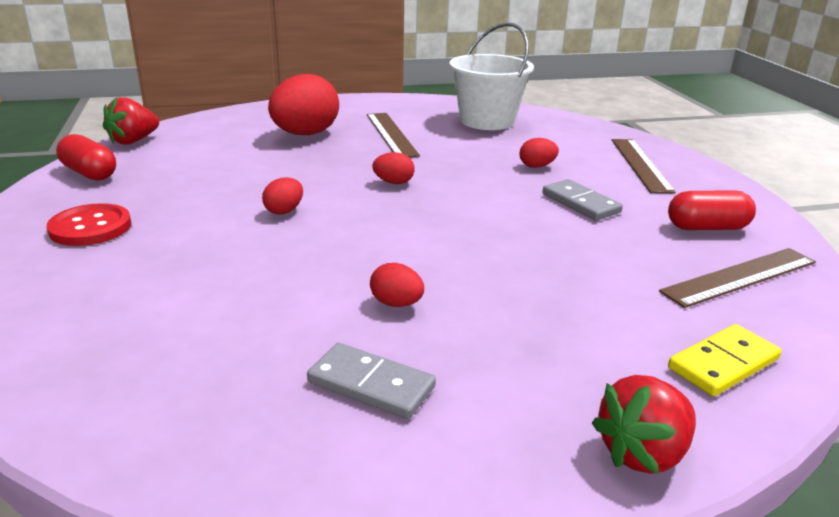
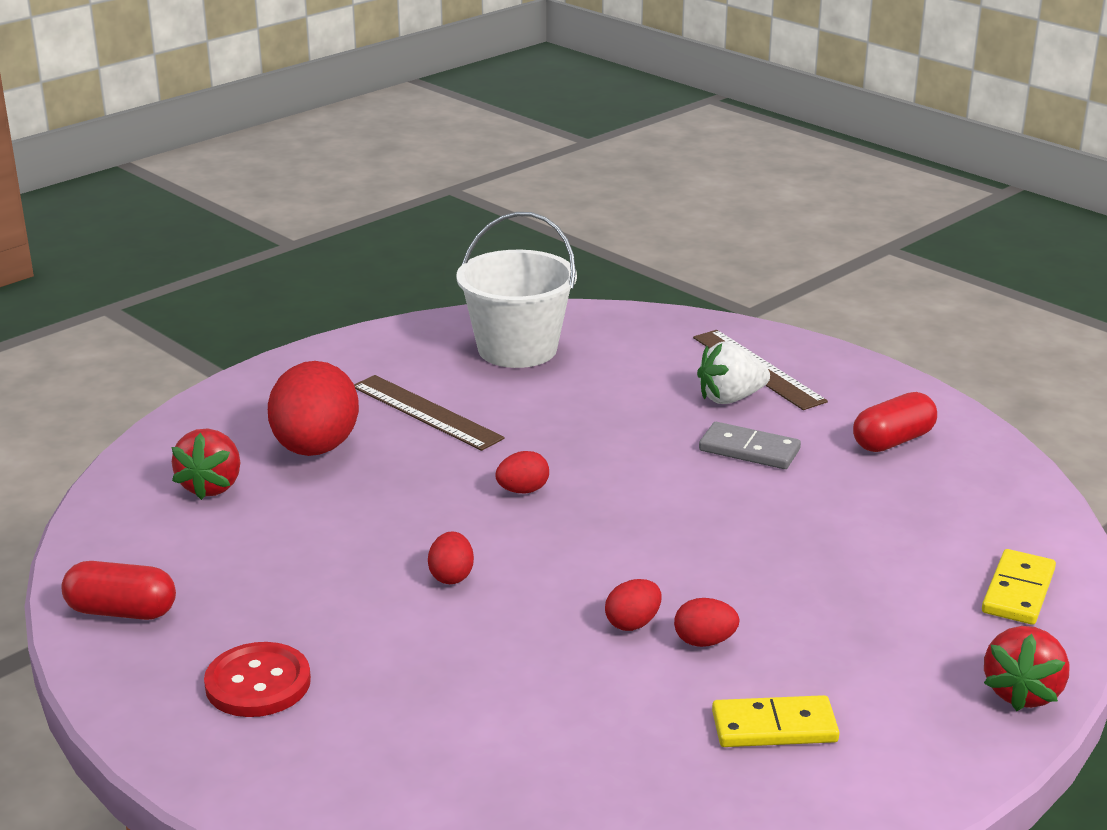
camera: 30 degrees left, 0 degrees up
(133, 141) = (93, 539): red strawberry -> red strawberry (212, 486)
(371, 385) = (774, 727): grey domino -> yellow domino
(537, 166) = (652, 409): red egg -> red egg (633, 623)
(601, 174) = (730, 398): none -> white strawberry
(740, 276) = (965, 492): brown ruler -> none

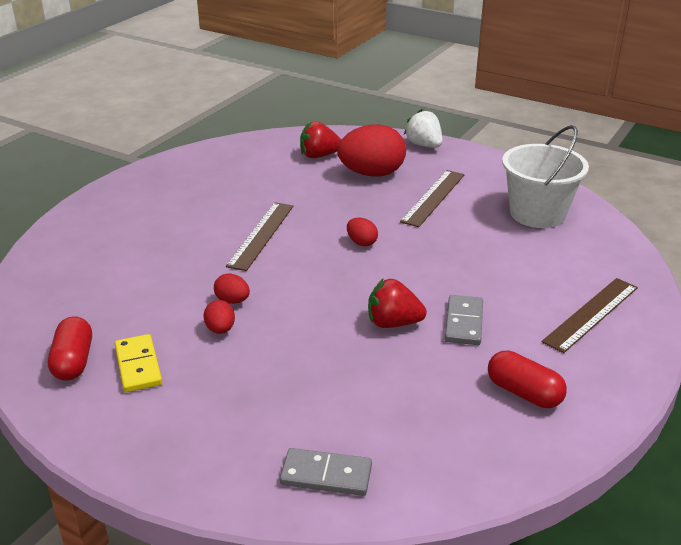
camera: 75 degrees right, 5 degrees up
(121, 611) = (203, 159): red capsule -> red capsule (73, 361)
(258, 683) = (154, 201): red button -> none
(451, 576) = (261, 235): red egg -> brown ruler
(730, 398) = (534, 306): white strawberry -> white strawberry (424, 145)
(1018, 591) = (326, 475): yellow domino -> grey domino
(1022, 692) = (192, 480): red strawberry -> red strawberry (393, 323)

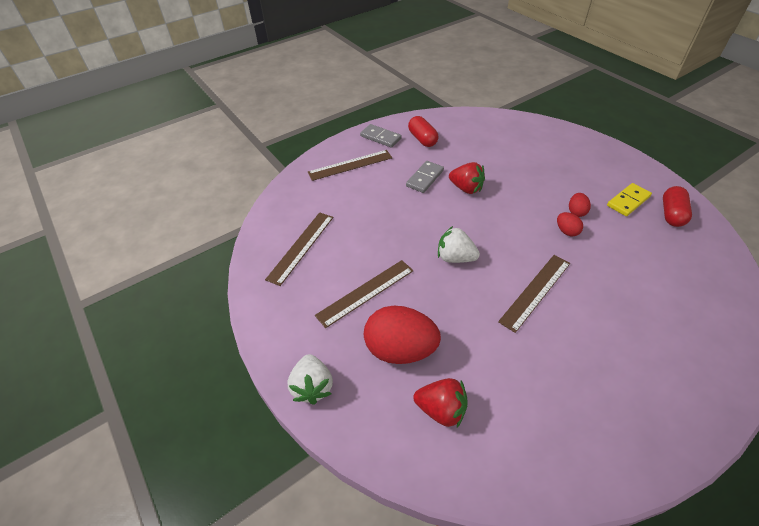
camera: 155 degrees left, 15 degrees up
(138, 366) = (628, 201): yellow domino -> yellow domino turned 45 degrees clockwise
(326, 475) = (531, 131): grey domino -> grey domino (380, 137)
(361, 243) = (455, 257): red egg -> white strawberry
(537, 213) = (301, 247): white bucket -> brown ruler

